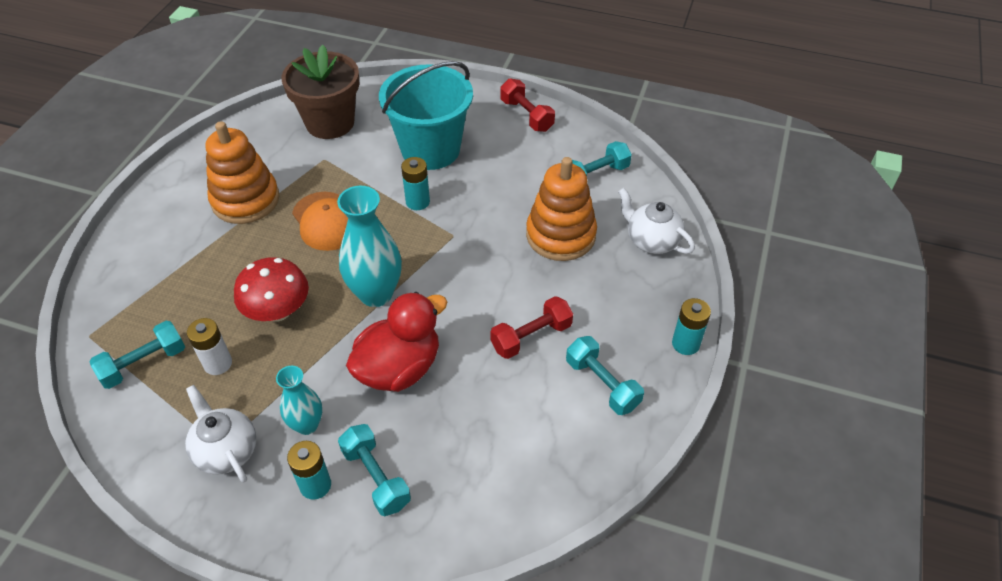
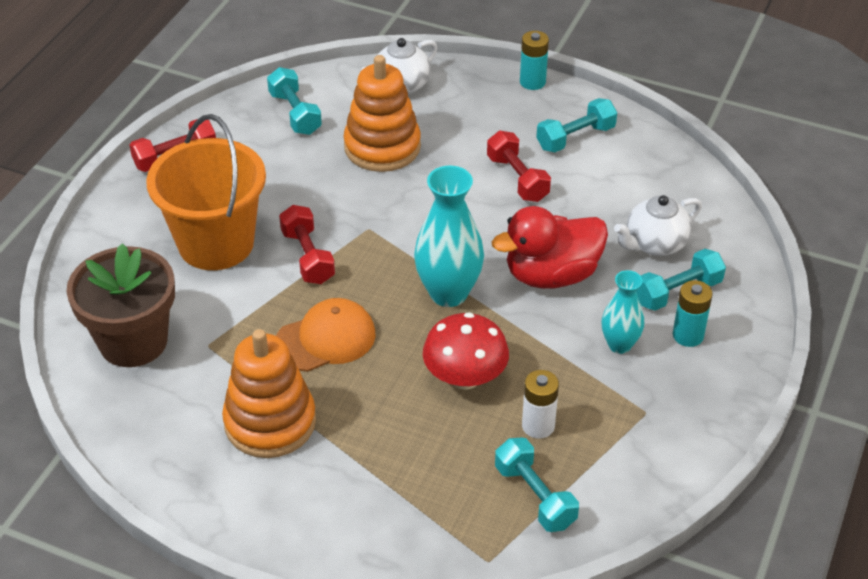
camera: 85 degrees left, 5 degrees down
(226, 451) = (651, 407): white teapot -> white teapot (655, 244)
(399, 368) = (551, 275): red duck -> red duck turned 75 degrees counterclockwise
(417, 202) = (308, 257): turquoise battery -> red dumbbell
(430, 149) = (216, 243): turquoise bucket -> orange bucket

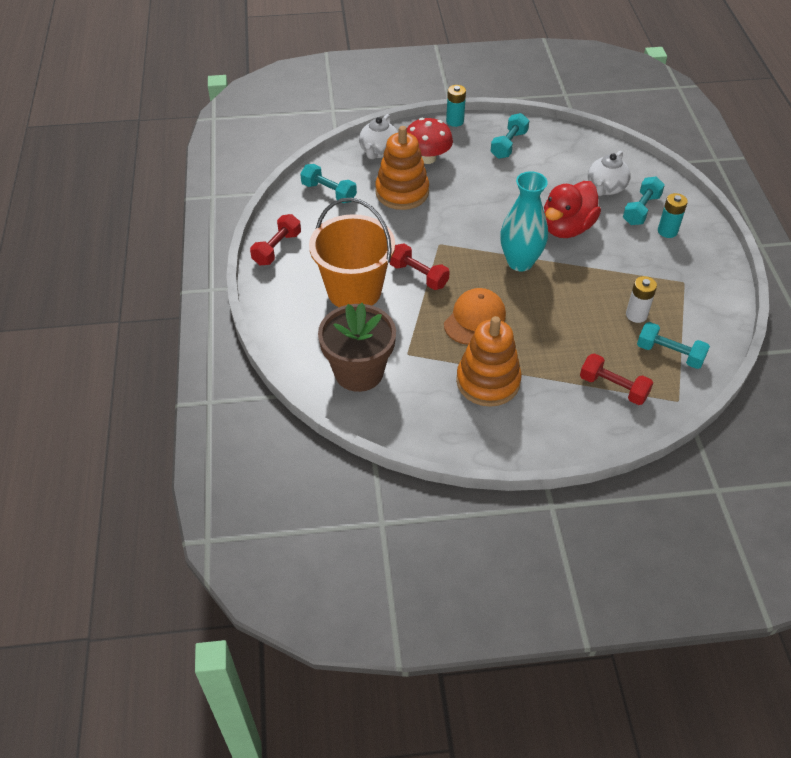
camera: 30 degrees left, 5 degrees up
(465, 377) = (573, 306): red mushroom -> red mushroom (427, 158)
(517, 178) = (498, 181): red dumbbell -> red dumbbell (613, 387)
(619, 345) = (637, 251): turquoise vase -> none

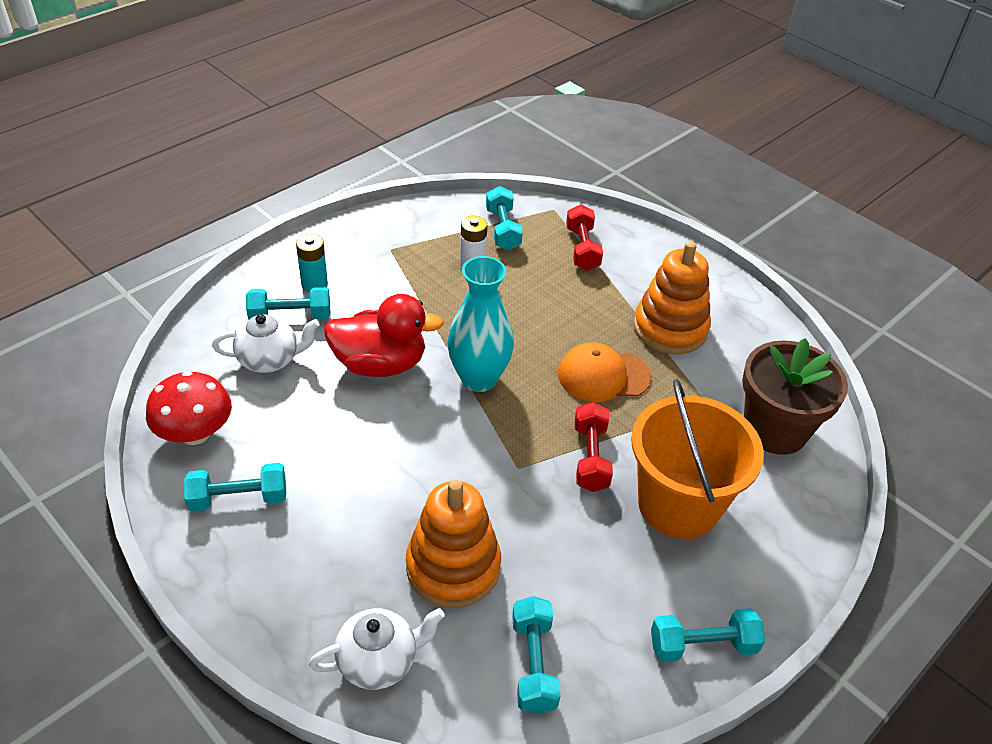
camera: 130 degrees left, 5 degrees down
(277, 248) = (702, 645): red dumbbell -> turquoise dumbbell
(427, 158) = (346, 583): red mushroom -> red mushroom (195, 433)
(455, 121) = (217, 601): turquoise battery -> none

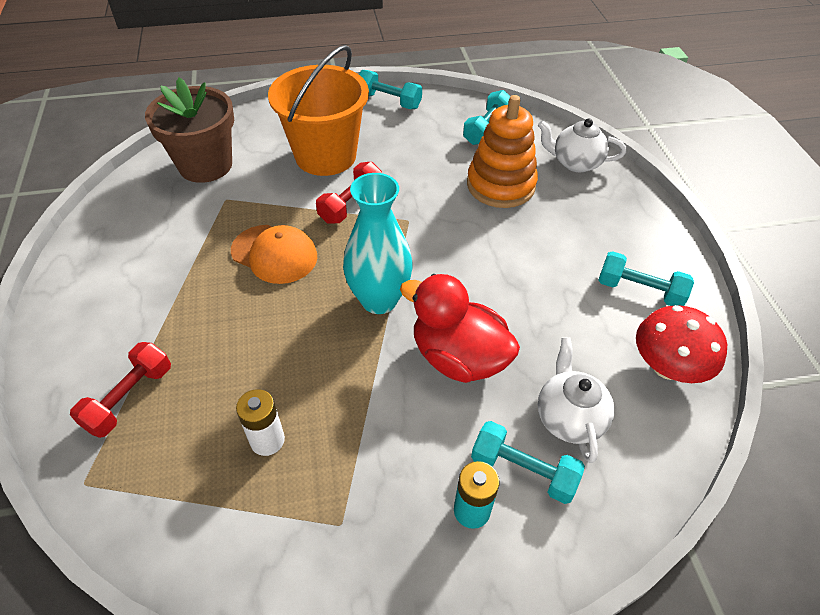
camera: 145 degrees left, 5 degrees up
(269, 360) = (569, 417): white teapot -> white teapot turned 60 degrees clockwise
(503, 229) = (179, 481): turquoise dumbbell -> none
(670, 328) = (170, 266): orange stacking toy -> none

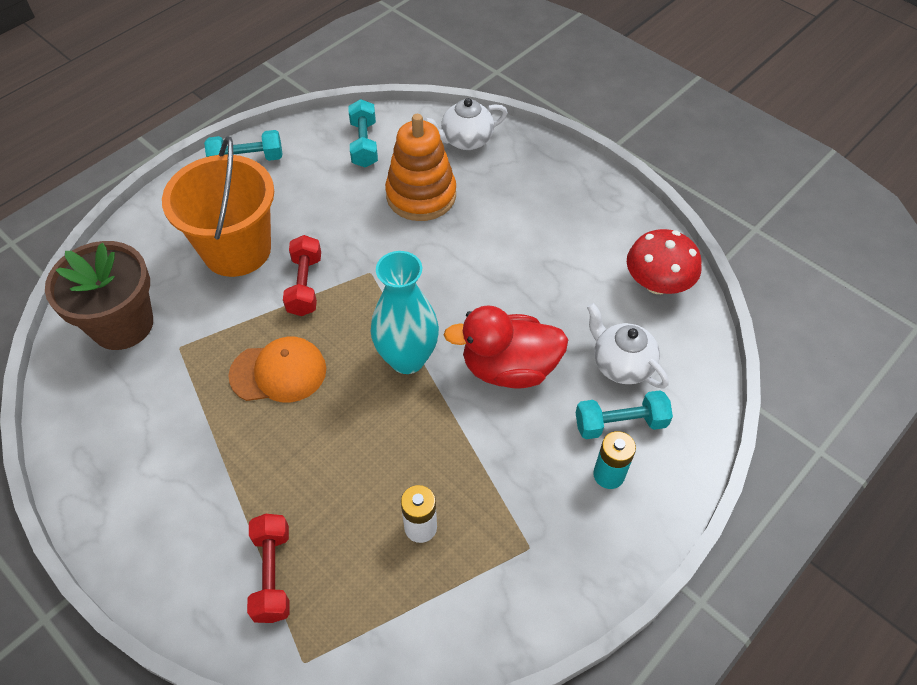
camera: 35 degrees left, 5 degrees up
(639, 291) = (597, 232): turquoise dumbbell -> none

